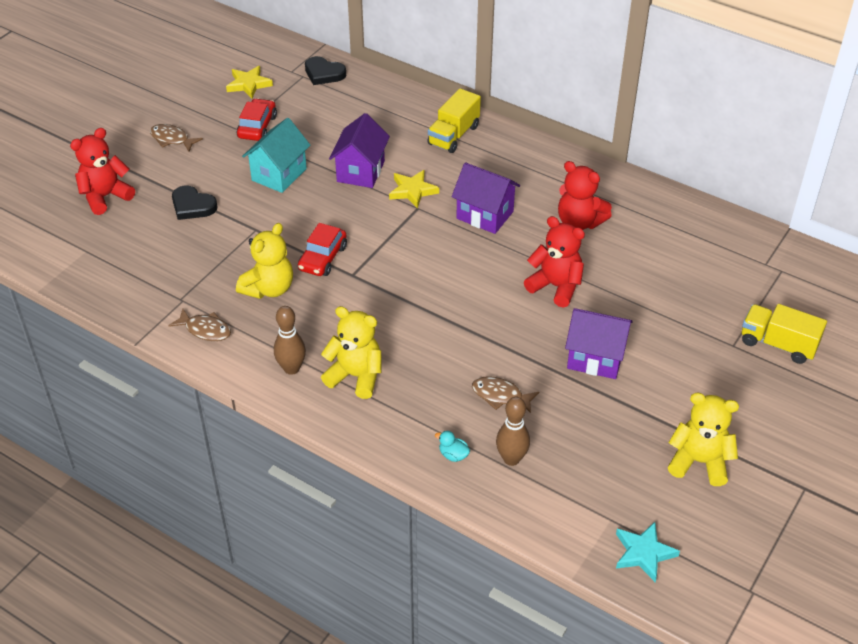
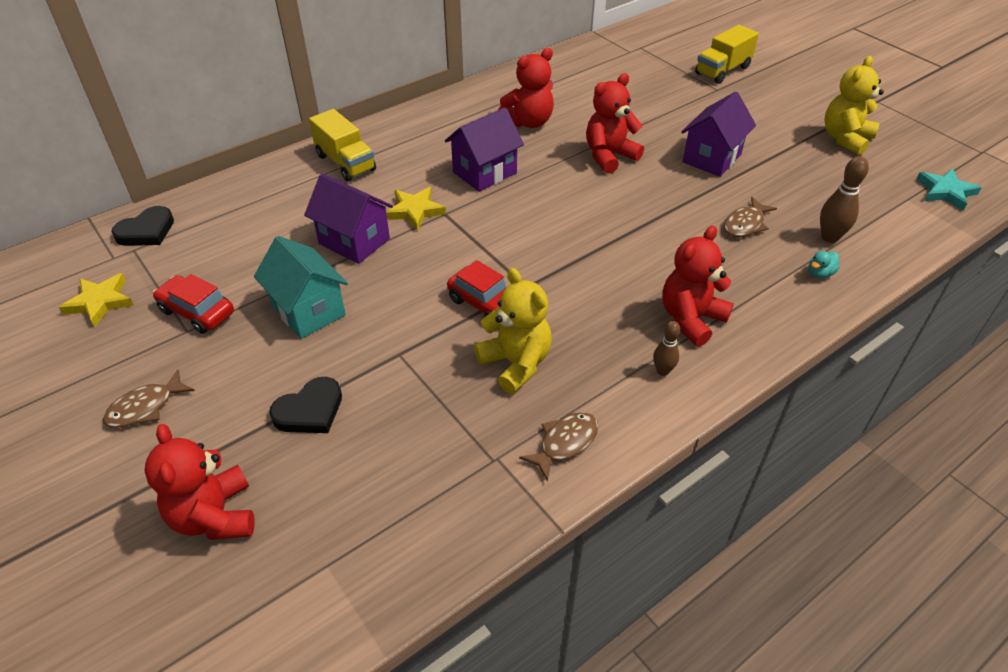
camera: 70 degrees left, 0 degrees up
(291, 368) = (662, 371): brown bowling pin -> brown bowling pin, size x0.63
(356, 376) = (691, 319): yellow teddy bear -> red teddy bear

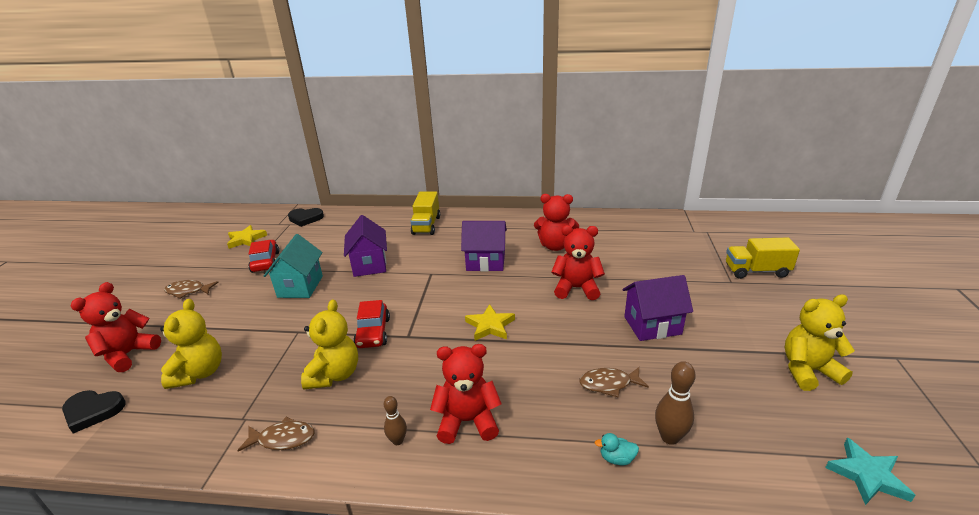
camera: 45 degrees right, 15 degrees down
(310, 410) = (226, 333): black heart -> black heart (93, 411)
(360, 463) = (199, 373): none -> yellow teddy bear
(415, 211) = (419, 264): yellow star -> yellow star (490, 326)

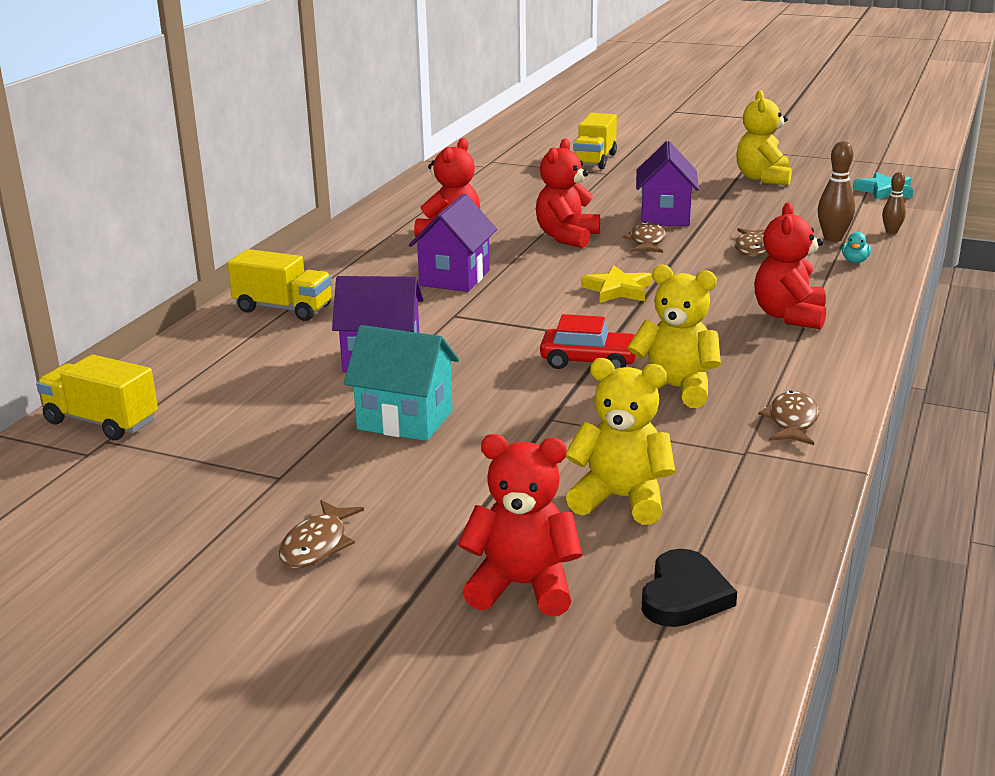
camera: 75 degrees left, 5 degrees down
(128, 354) = (522, 586): red teddy bear -> red teddy bear turned 150 degrees clockwise
(246, 239) = (126, 491): yellow star -> none
(265, 262) = (270, 460): red car -> none
(305, 218) = (101, 422): black heart -> yellow truck
(398, 440) = (811, 353): brown bowling pin -> brown bowling pin (891, 232)
(590, 324) = (646, 242): none -> brown fish

